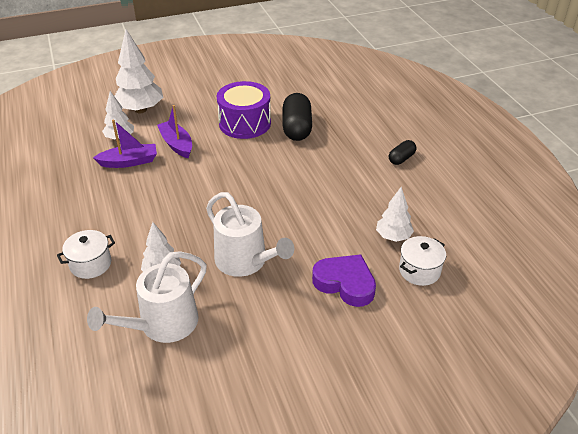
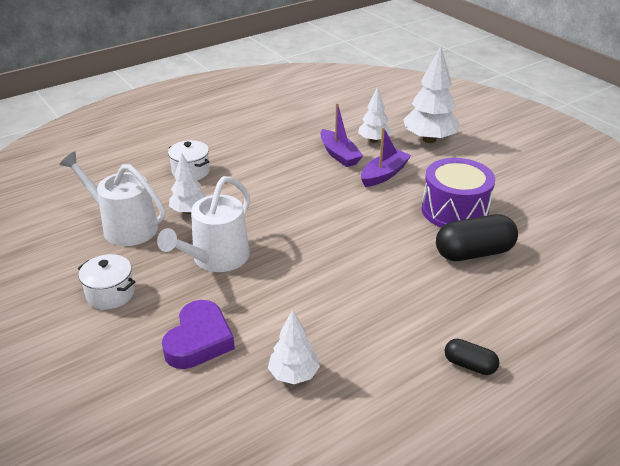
camera: 75 degrees right, 5 degrees down
(419, 271) = (235, 409): white pot -> white pot (110, 294)

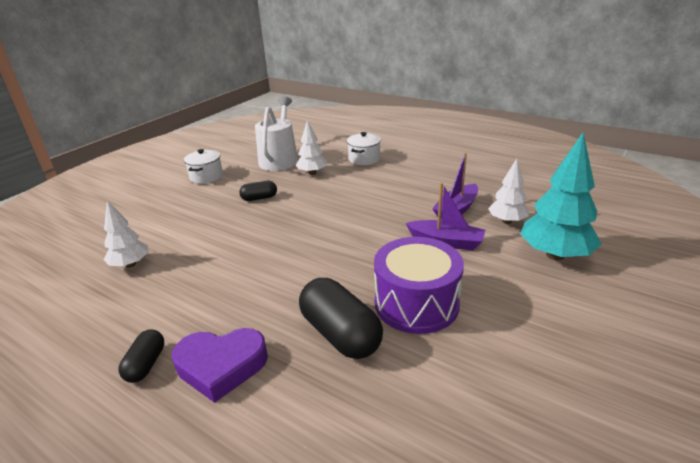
camera: 70 degrees right, 5 degrees down
(199, 340) = (165, 217): purple heart -> purple heart (221, 366)
(216, 258) = (259, 198): white watering can -> black capsule
(429, 139) = (555, 255): white tree -> turquoise tree

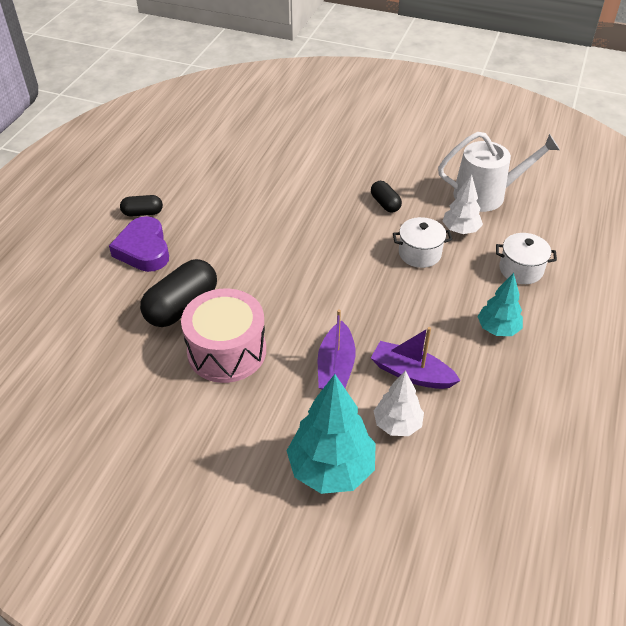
camera: 75 degrees right, 15 degrees up
(130, 264) = (252, 162): white tree -> none
(206, 177) = (419, 152): white pot -> white pot (419, 253)
(416, 303) = (227, 351): purple drum -> pink drum
(418, 174) = (498, 329): none -> turquoise tree

